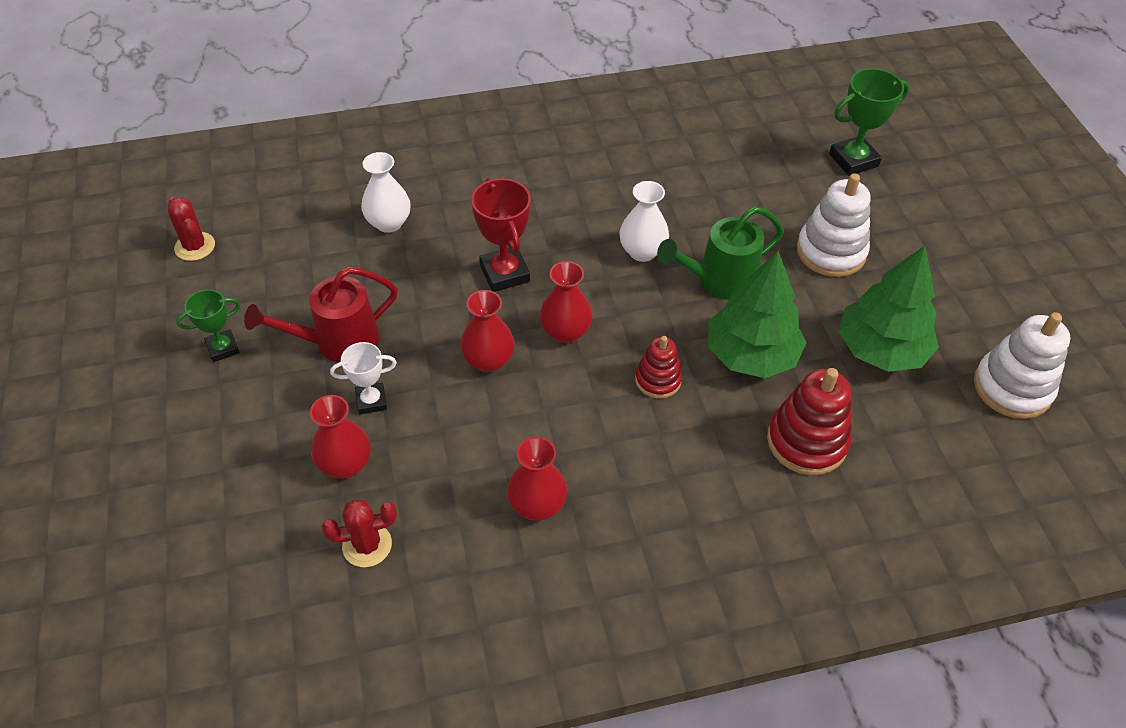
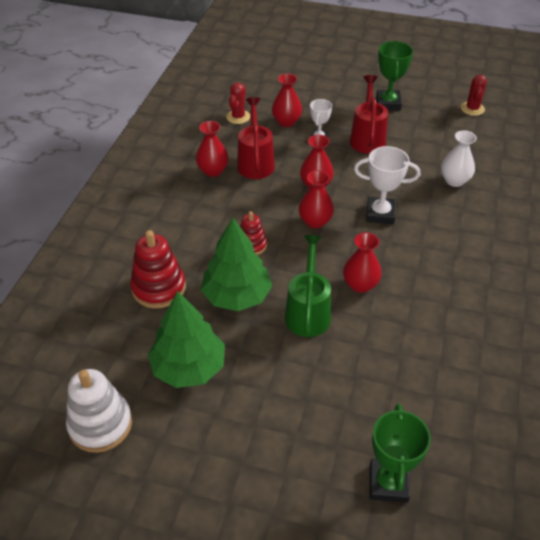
camera: 120 degrees right, 5 degrees down
(195, 246) = (472, 109): red cactus -> red cactus turned 75 degrees counterclockwise
(223, 348) = (388, 103): green trophy -> green trophy, size x1.58
(480, 458) = (255, 162): none -> red watering can
(505, 273) = (380, 214): red trophy -> white trophy
(642, 251) = (360, 285): white vase -> red vase
(831, 252) = (293, 394): white stacking toy -> none

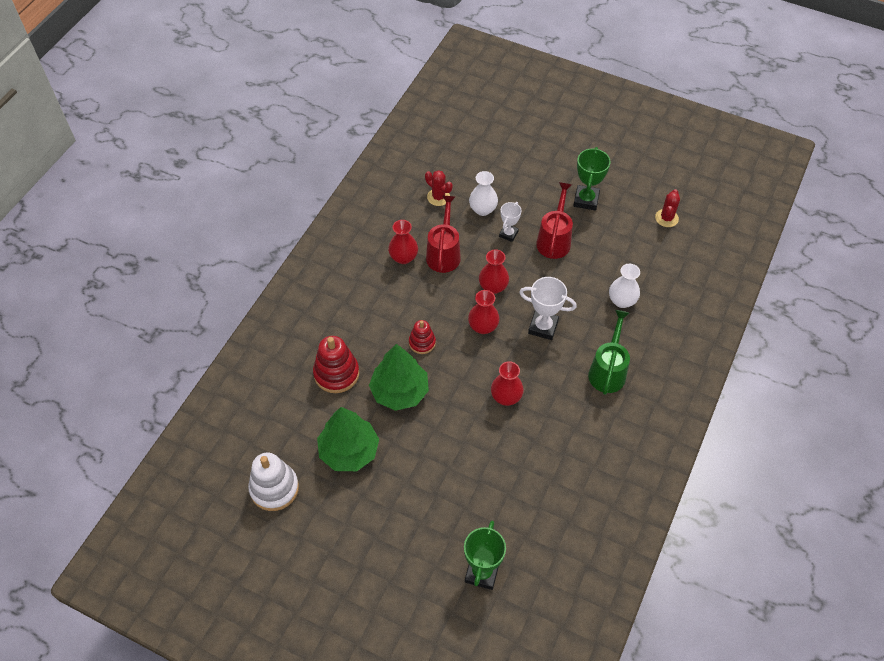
camera: 10 degrees right, 10 degrees up
(238, 117) = (438, 197): red cactus -> red cactus turned 75 degrees counterclockwise
(286, 122) = (483, 209): red vase -> white vase
(308, 311) = (455, 416): green watering can -> green watering can (608, 370)

